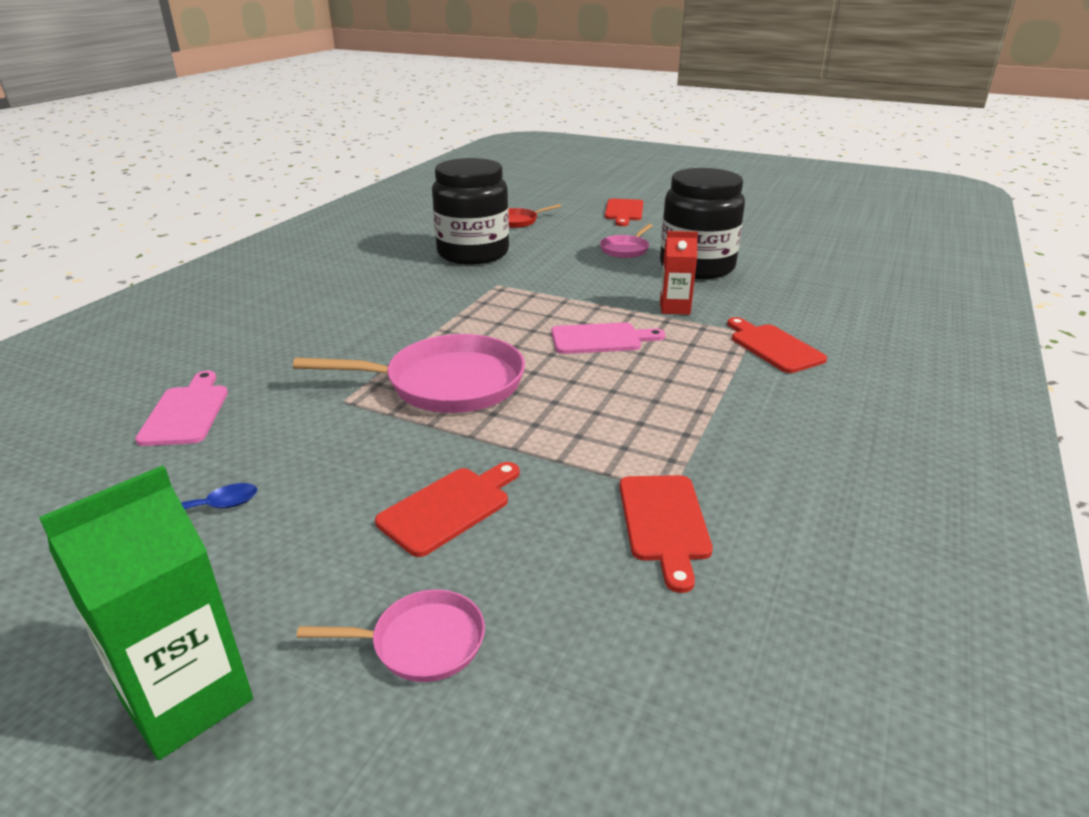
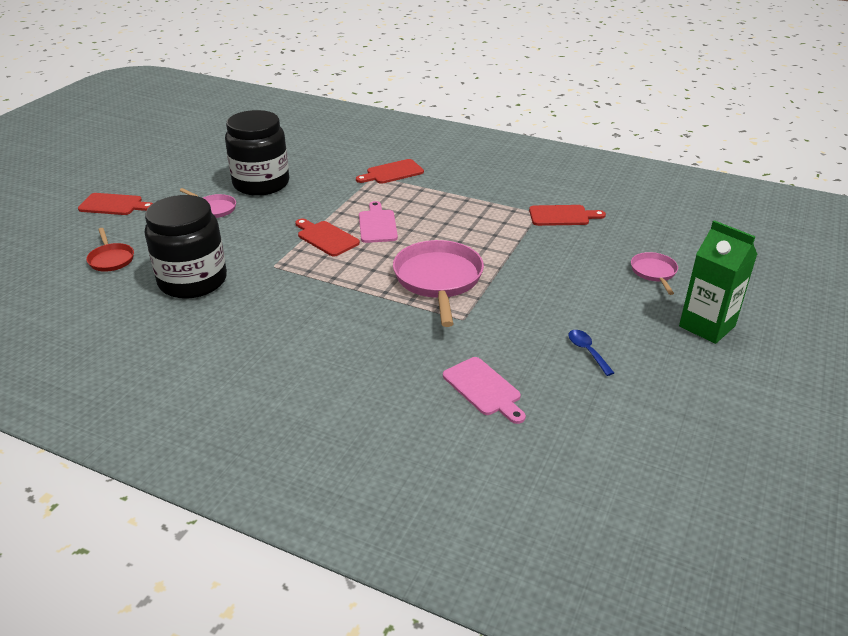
camera: 90 degrees left, 5 degrees up
(186, 412) = (484, 389): pink cutting board -> pink cutting board turned 120 degrees counterclockwise
(449, 507) = (565, 271): red cutting board -> red cutting board (326, 238)
(674, 308) = (333, 197): red carton -> none

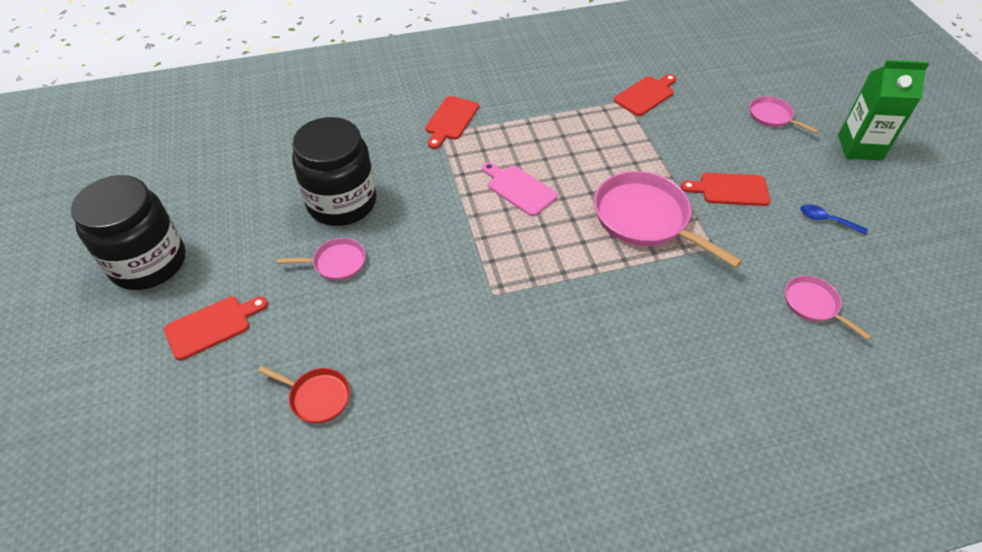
camera: 40 degrees left, 15 degrees up
(193, 281) = (443, 364): black jar -> black jar (148, 263)
(326, 238) = (495, 231): red cutting board -> red cutting board (730, 189)
(484, 389) = (813, 304): pink cutting board -> pink pan

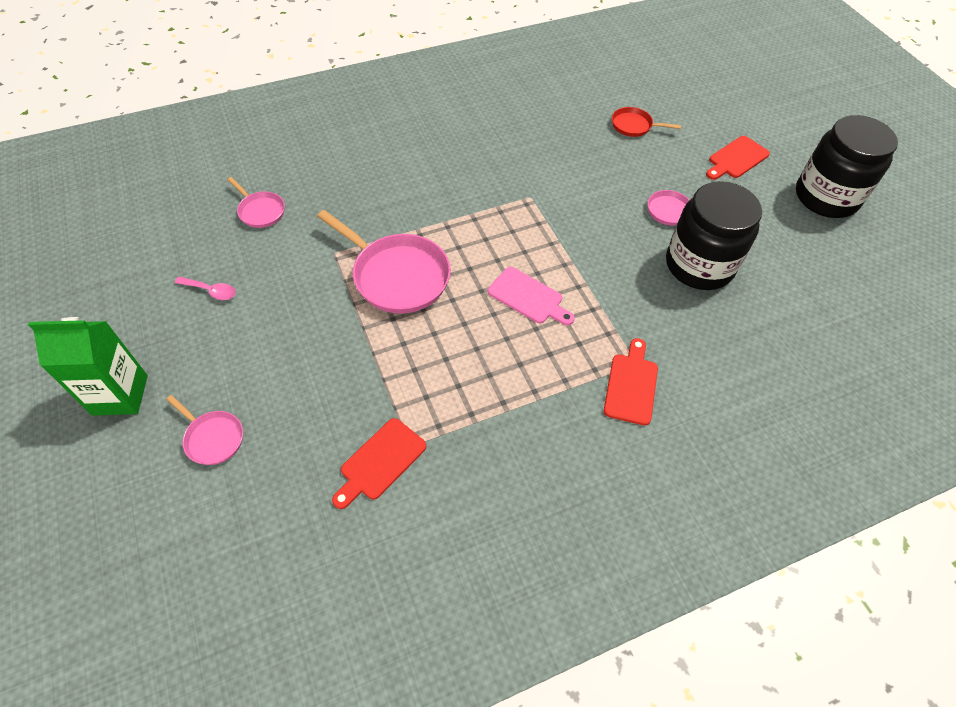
camera: 170 degrees right, 5 degrees up
(730, 189) = (301, 318): red cutting board -> none
(826, 220) = (211, 291): blue spoon -> pink spoon

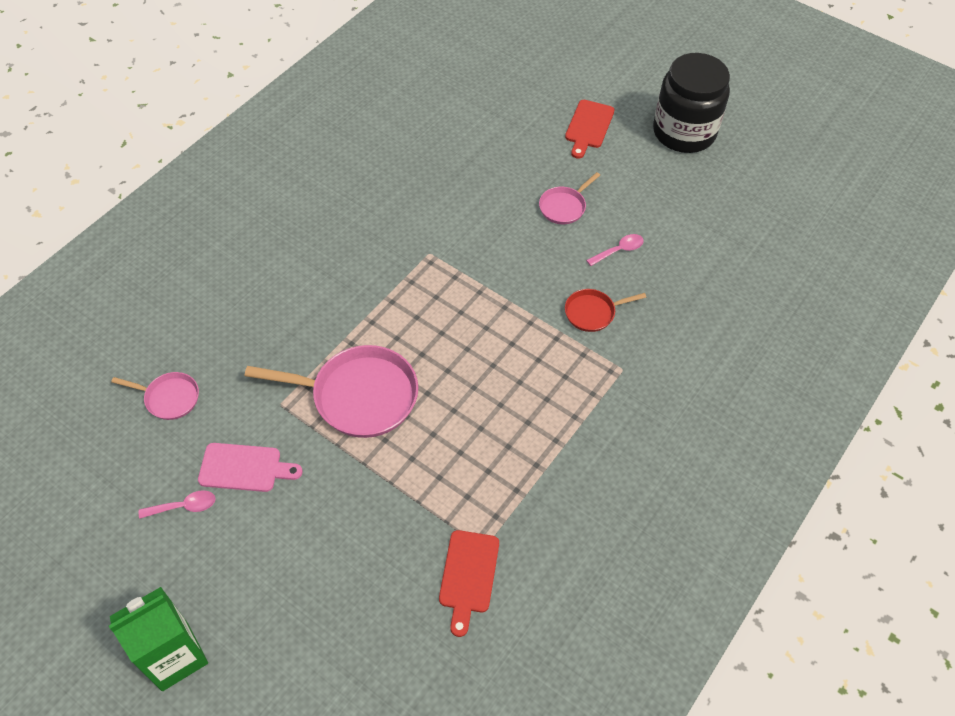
camera: 30 degrees left, 0 degrees up
(212, 438) = (300, 643): pink pan -> none
(528, 297) = (493, 355): pink cutting board -> pink cutting board (244, 468)
(631, 385) = (630, 392): red cutting board -> none
(634, 126) = (477, 132): red pan -> red pan (592, 312)
(699, 265) = (619, 250): black jar -> pink spoon

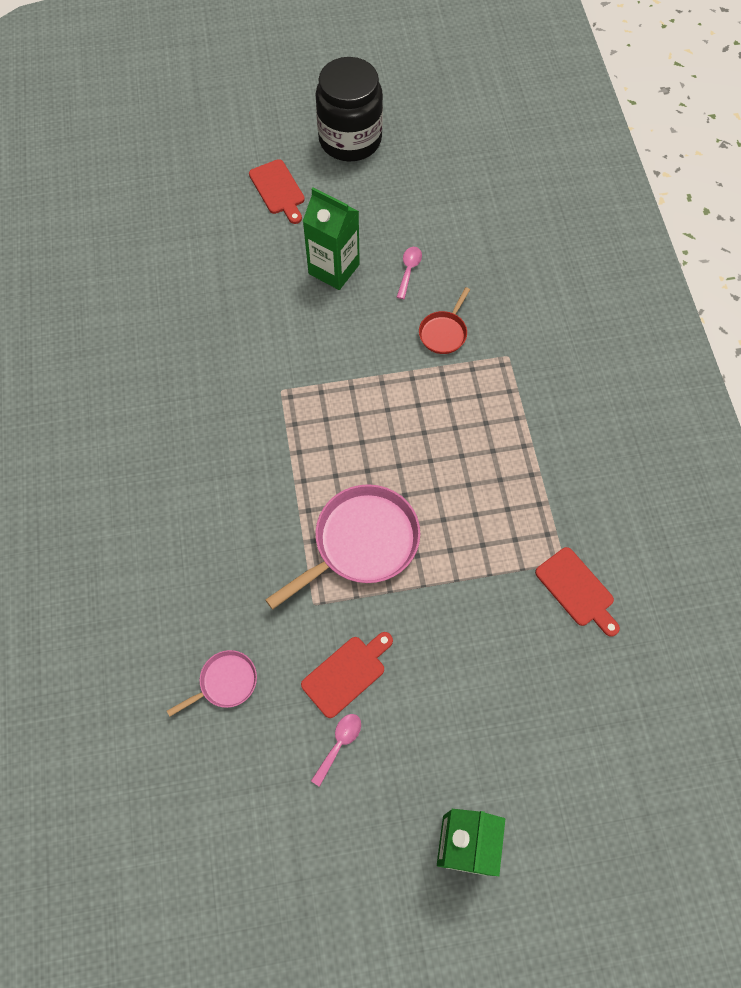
camera: 45 degrees left, 10 degrees up
(244, 468) = (346, 673): pink cutting board -> red cutting board
(564, 207) = (334, 269): pink pan -> green carton

